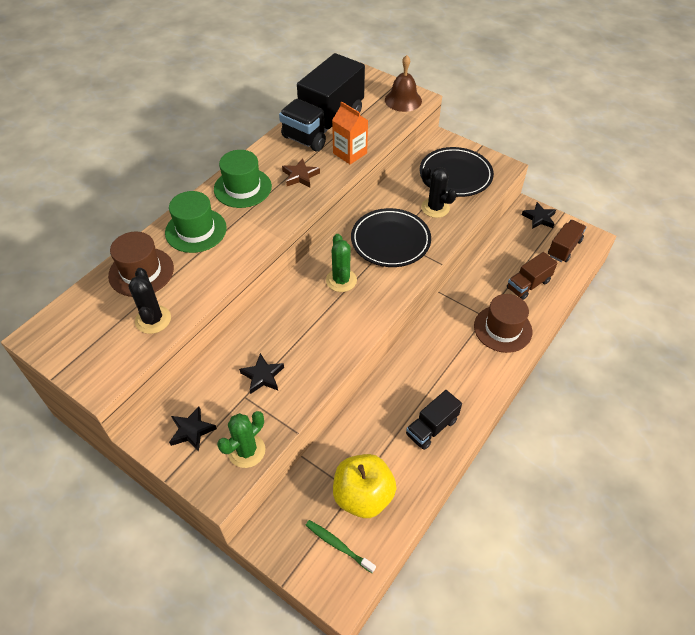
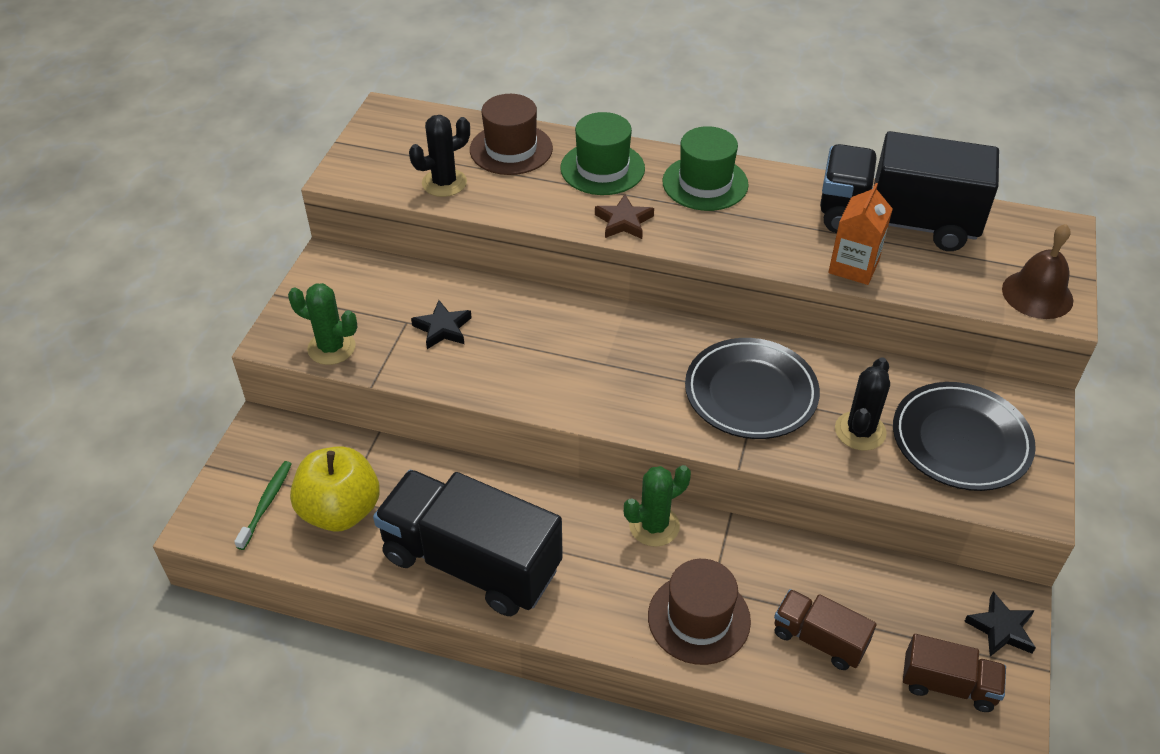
camera: 70 degrees right, 5 degrees down
(192, 431) = (343, 293): black star -> none
(300, 176) = (766, 229): brown star -> brown star (624, 221)
(341, 280) = (640, 358): green cactus -> green cactus (654, 526)
(431, 427) = (471, 562): black truck -> black truck, size x2.02

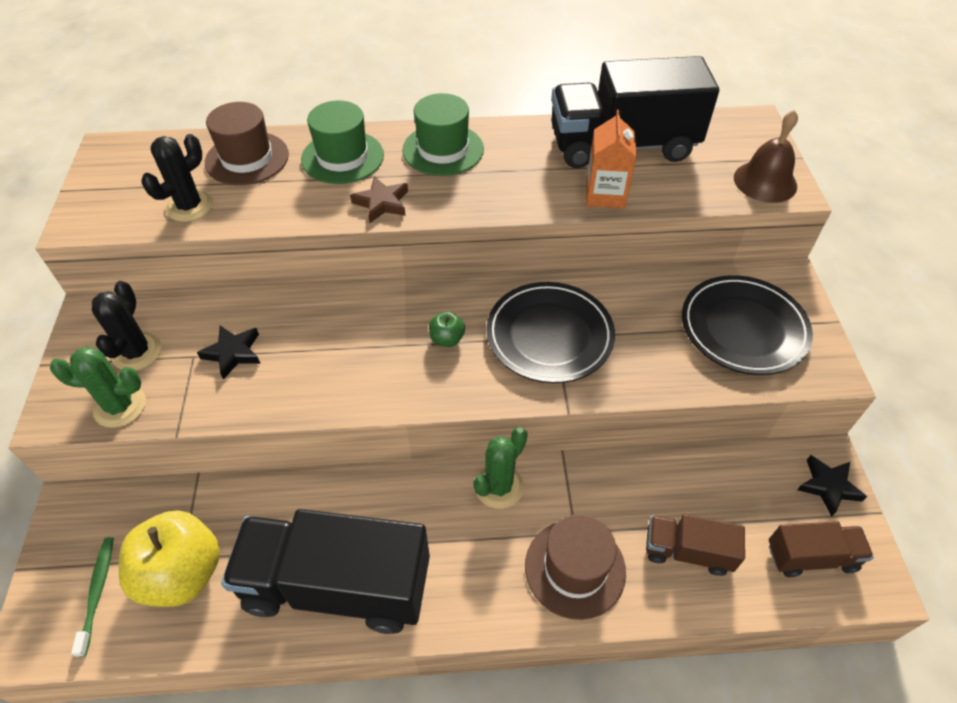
camera: 20 degrees left, 5 degrees up
(647, 369) = (447, 339): none -> green apple
(860, 431) = (658, 344): black cactus -> black cactus (137, 352)

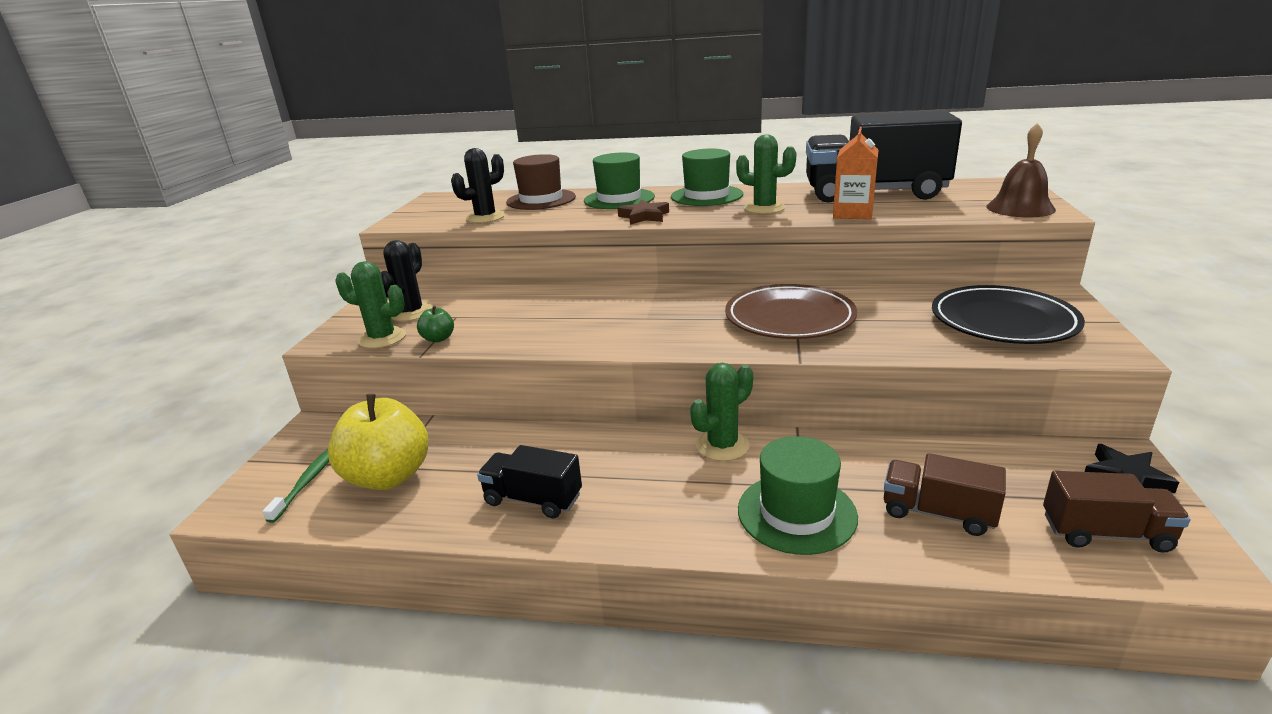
camera: 15 degrees right, 25 degrees down
(233, 353) = (490, 316): black star -> none
(337, 585) = (533, 499): black truck -> black truck, size x0.49
(447, 339) = (686, 316): green apple -> green apple (438, 339)
(511, 182) = (764, 208): none -> green cactus
(549, 335) = (789, 318): black plate -> brown plate
(575, 568) = (796, 513): brown hat -> green hat

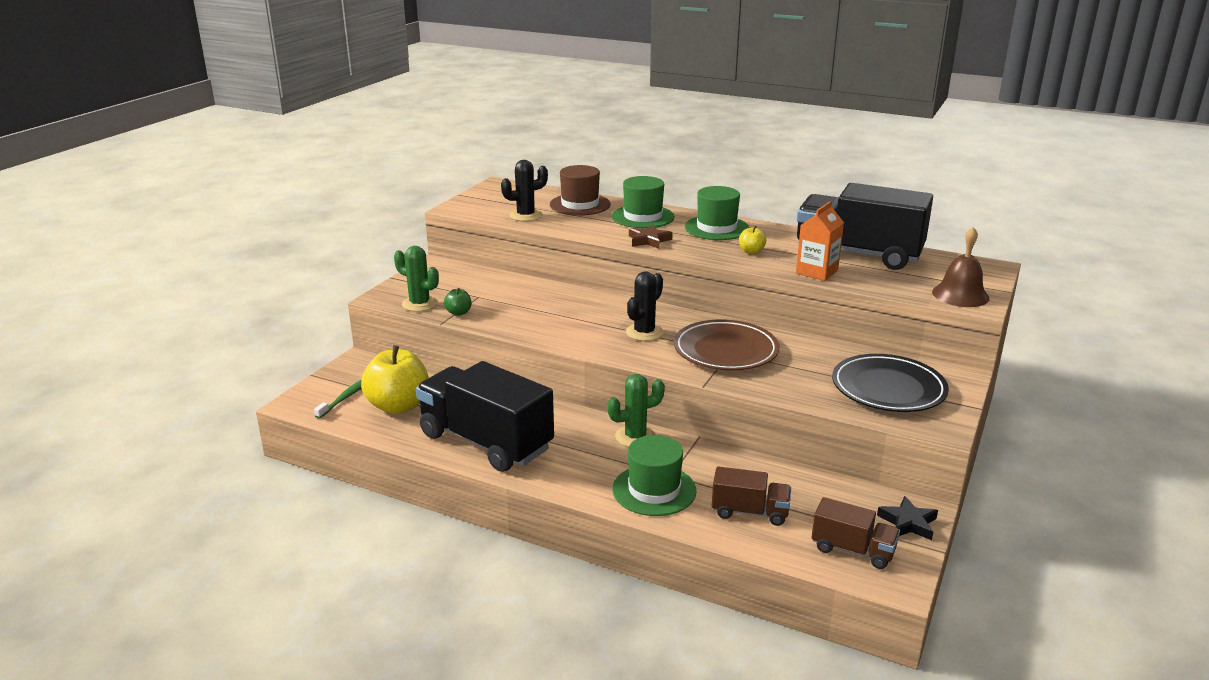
camera: 15 degrees right, 0 degrees up
(411, 312) = (447, 286): black cactus -> black cactus (644, 332)
(533, 499) = (486, 442): black truck -> black truck, size x2.02
(764, 208) = (751, 251): green cactus -> yellow apple
(937, 513) = (749, 512): brown truck -> brown truck turned 150 degrees clockwise

